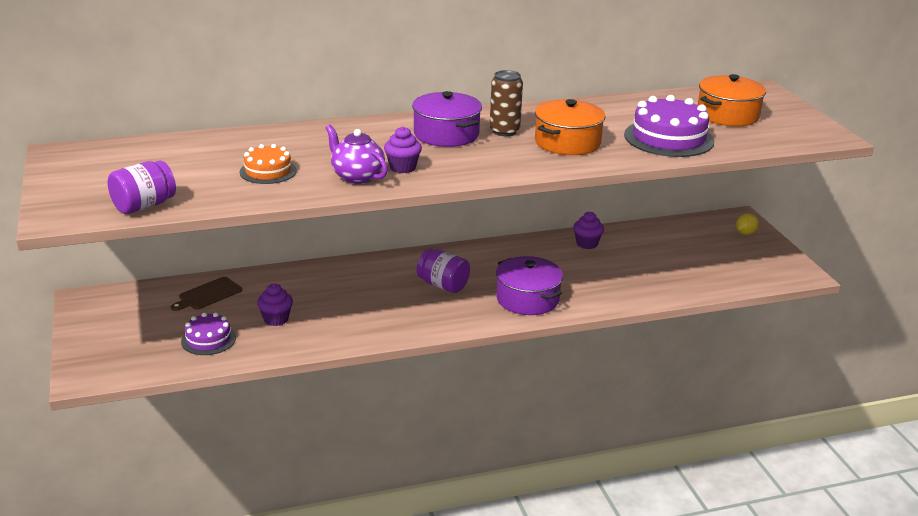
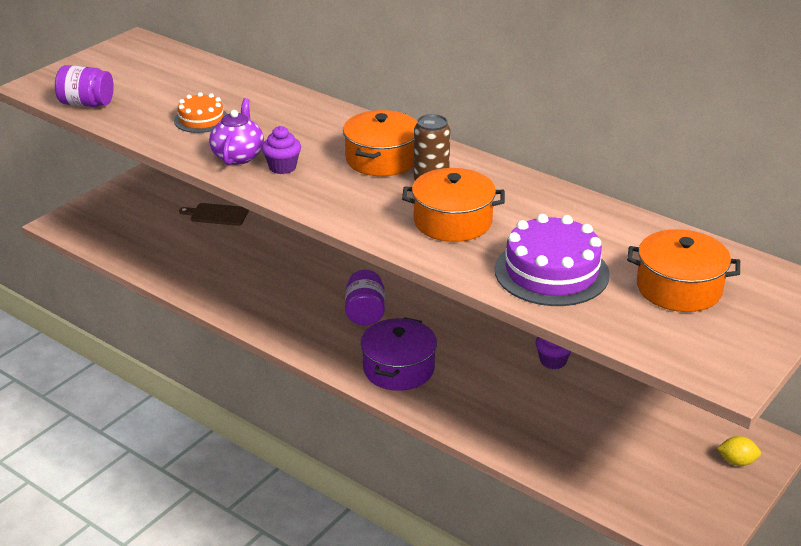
camera: 55 degrees right, 5 degrees up
(208, 339) = (156, 246): purple cake -> none
(276, 319) = (216, 259): purple cupcake -> none
(446, 134) = (381, 159): purple pot -> orange pot

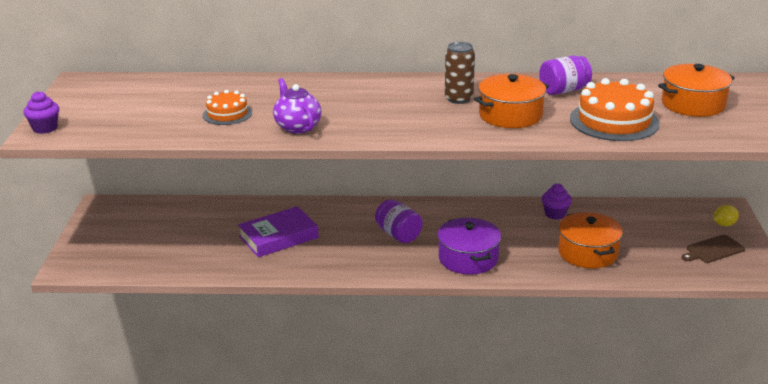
camera: 35 degrees left, 5 degrees down
(87, 104) = (109, 132): purple jar -> purple jar (563, 90)
(217, 215) = (197, 215): brown cutting board -> brown cutting board (713, 250)
(256, 267) = (279, 237): none -> purple book
(282, 167) = (342, 123): purple cupcake -> purple cupcake (45, 128)
(381, 159) = (403, 96): orange pot -> orange pot (587, 253)
(551, 272) = (614, 121): purple cake -> orange cake

